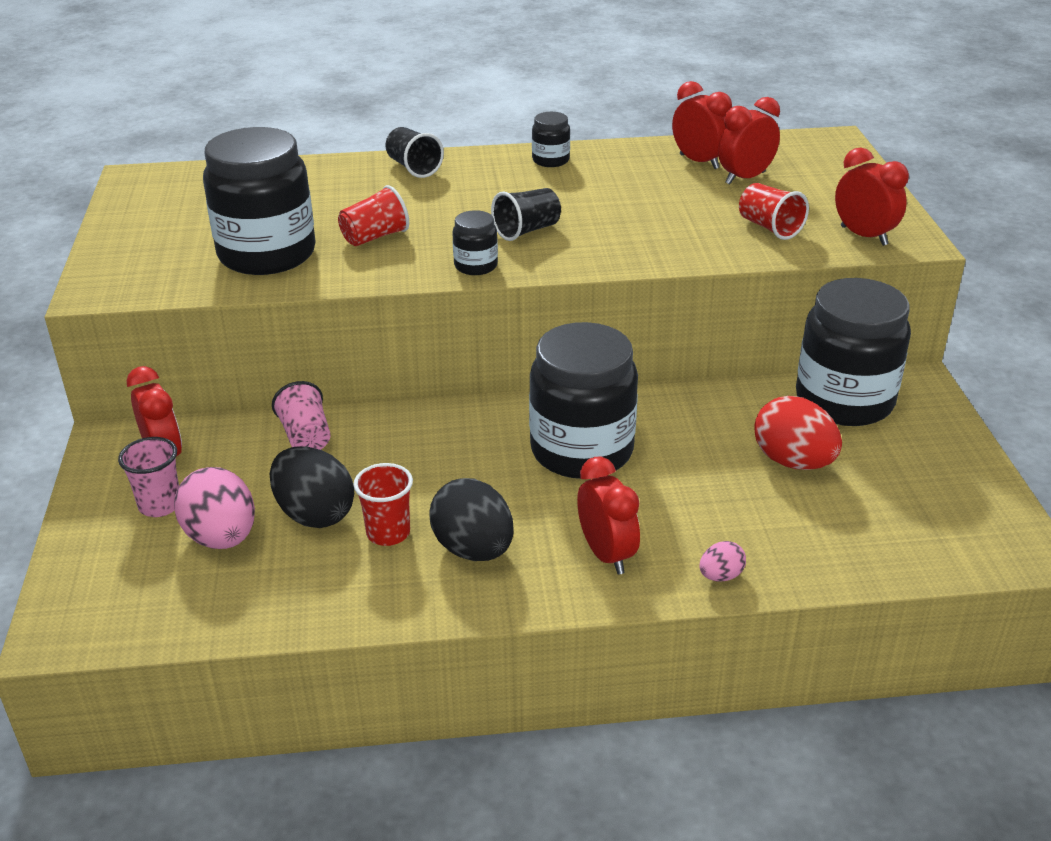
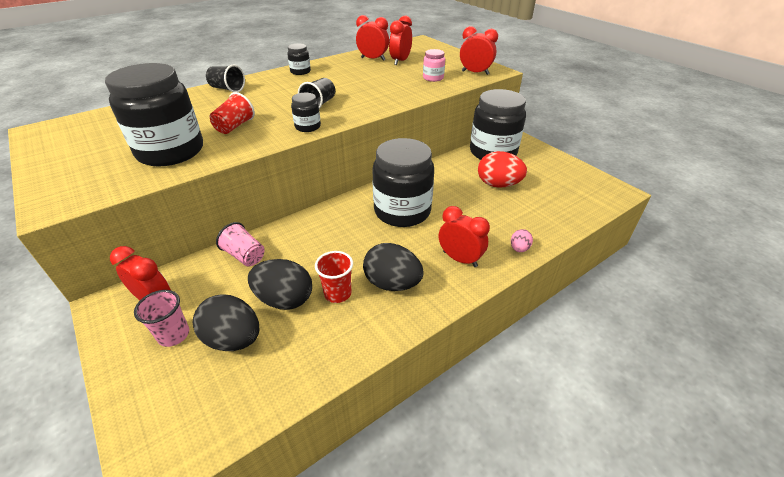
camera: 30 degrees left, 5 degrees up
(221, 537) = (233, 339): pink egg -> black egg
(769, 227) = (433, 78): red cup -> pink jar

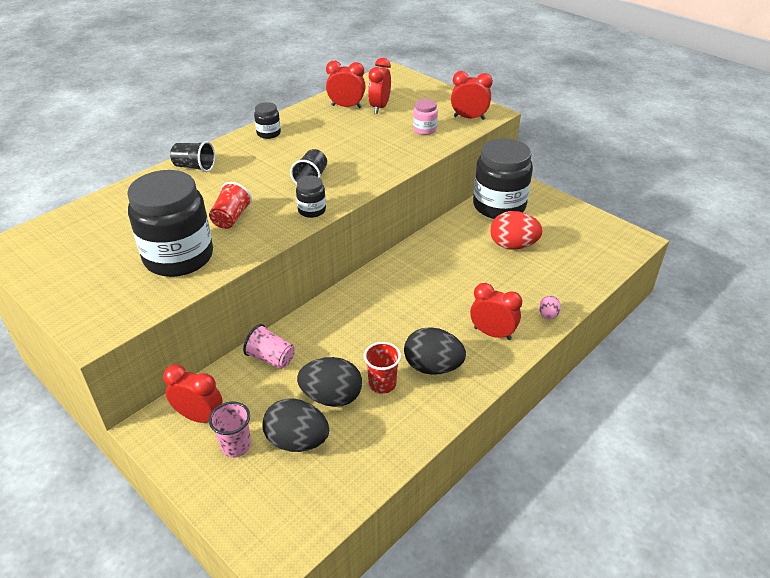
camera: 10 degrees left, 0 degrees up
(402, 211) = (420, 288): black jar -> none

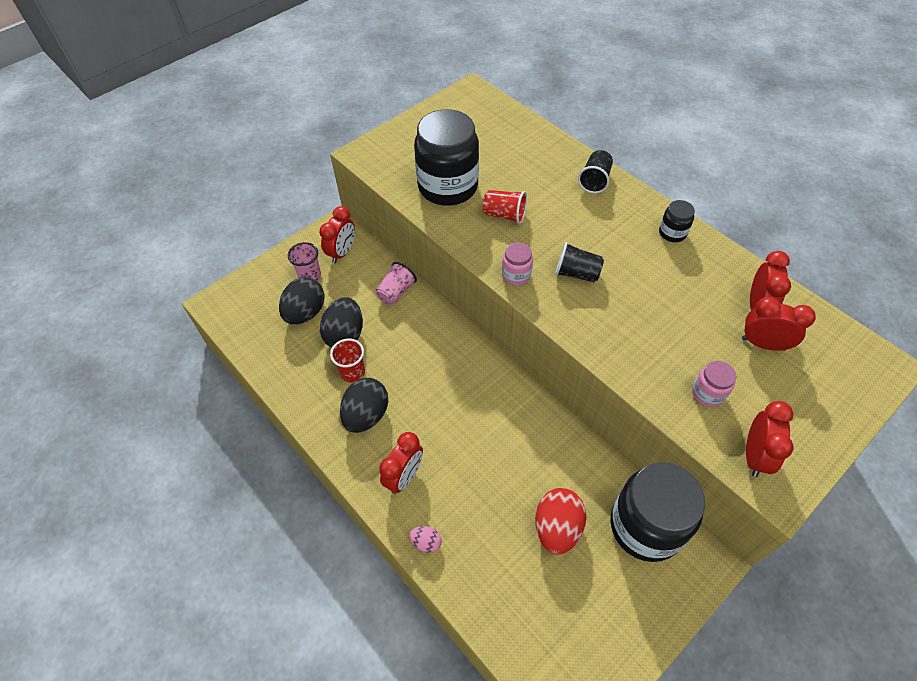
camera: 95 degrees right, 15 degrees up
(312, 210) = (516, 275): black jar -> pink jar

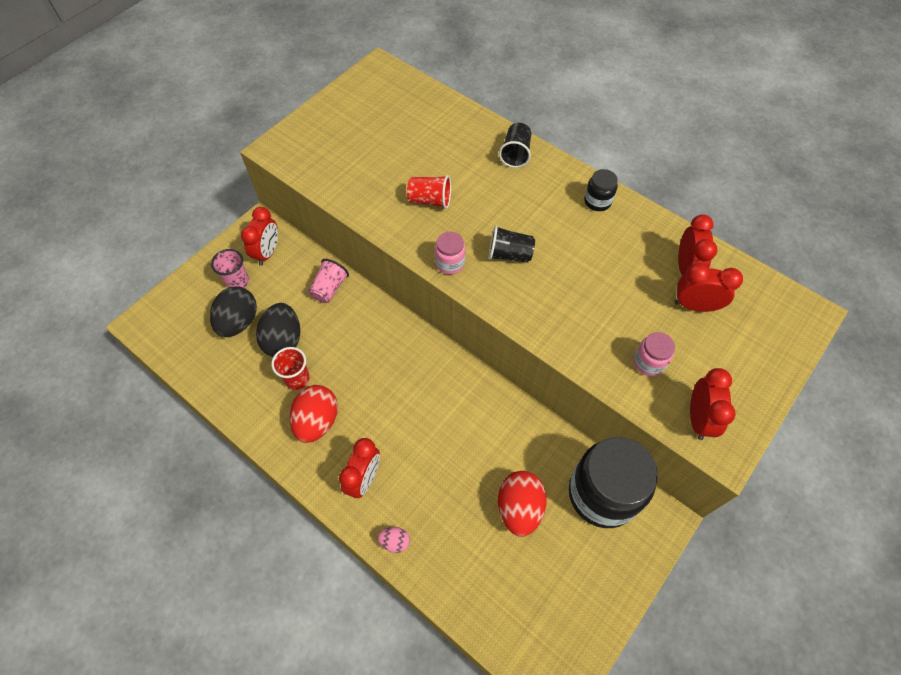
camera: 10 degrees left, 5 degrees up
(366, 415) = (317, 421): black egg -> red egg
(448, 186) = (368, 176): black jar -> none

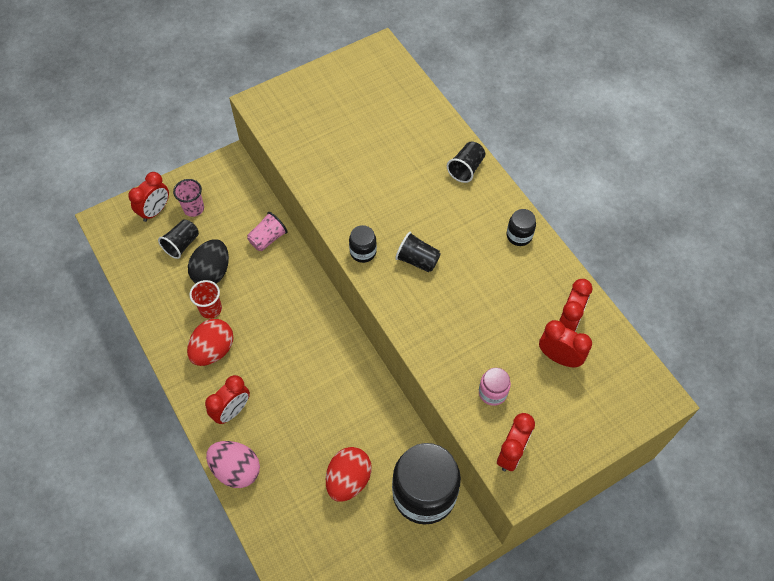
camera: 20 degrees right, 0 degrees up
(239, 322) = (182, 244): black egg -> black cup
(267, 252) = (228, 190): red clock -> red clock (155, 211)
(395, 541) = (236, 469): pink egg -> pink egg, size x2.01
(430, 200) = (371, 190): red cup -> none
(450, 263) = (363, 252): pink jar -> black jar

